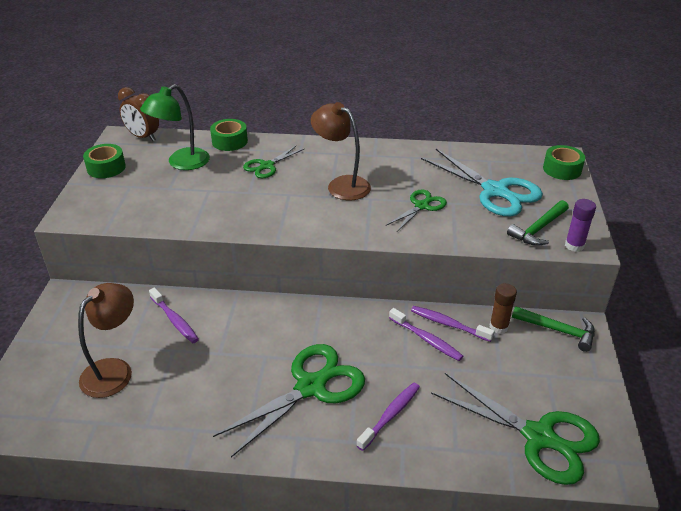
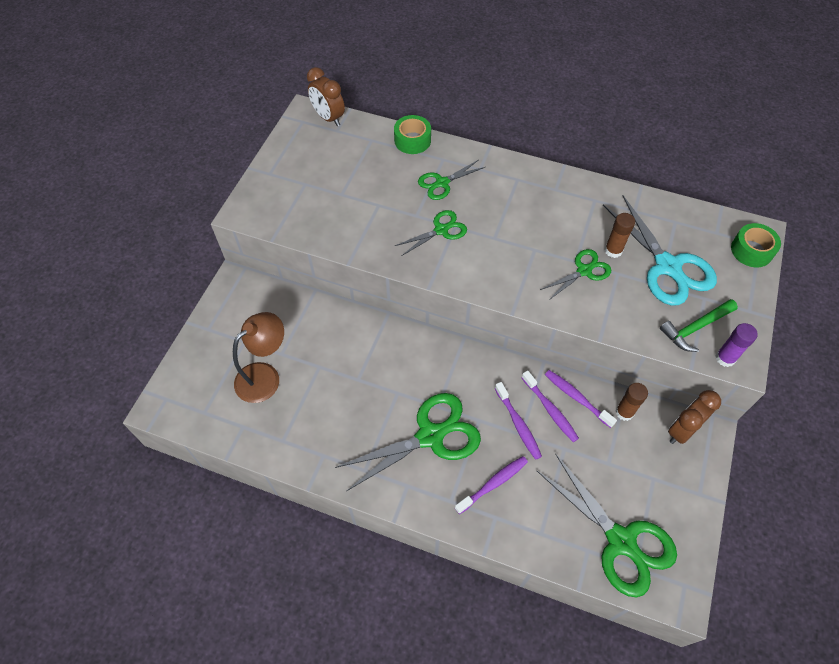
camera: 15 degrees right, 20 degrees up
(106, 167) = (286, 154): green tape -> none
(175, 320) = (326, 333): purple toothbrush -> purple toothbrush (518, 424)
(181, 163) = (359, 162): green lamp -> none
(276, 199) = (441, 230): none -> green scissors
(341, 185) = (510, 224): brown lamp -> none
(442, 188) = (613, 250): none -> brown glue stick
(558, 330) = (682, 430): green hammer -> brown clock

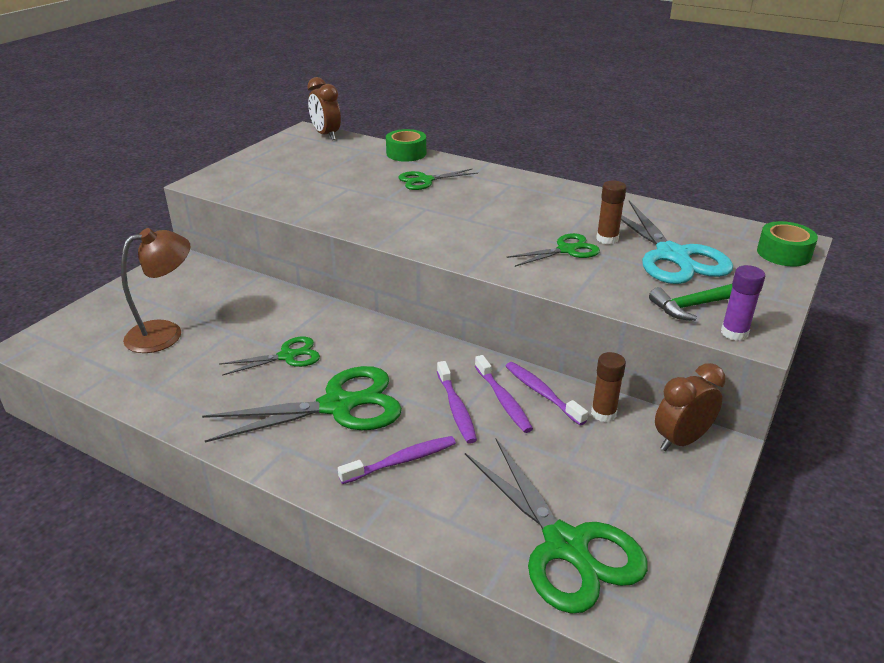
camera: 10 degrees right, 25 degrees down
(441, 230) = (409, 209): green scissors -> green scissors (287, 356)

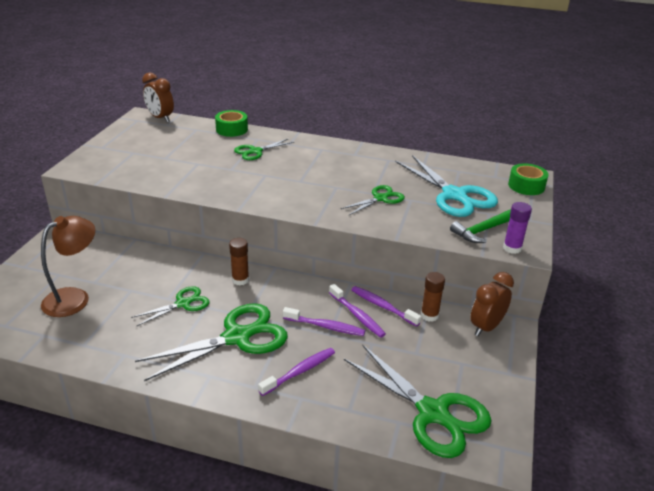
camera: 15 degrees left, 0 degrees up
(456, 408) = (326, 326): purple toothbrush -> purple toothbrush turned 45 degrees counterclockwise
(607, 239) = (406, 187): brown glue stick -> brown glue stick (240, 280)

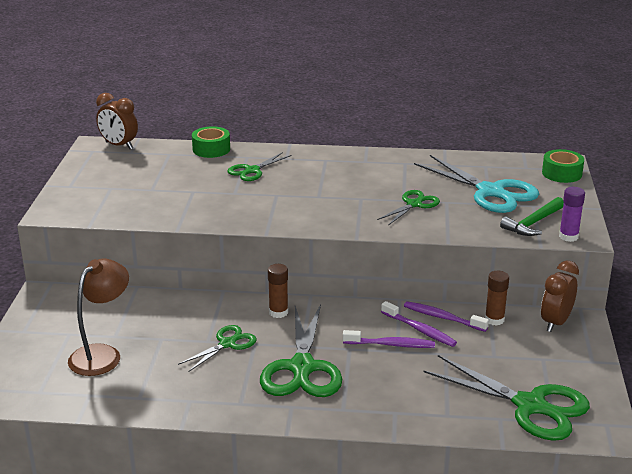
camera: 10 degrees left, 5 degrees down
(237, 337) = (302, 367): green scissors -> green scissors turned 135 degrees clockwise
(300, 371) = (383, 389): purple toothbrush -> none

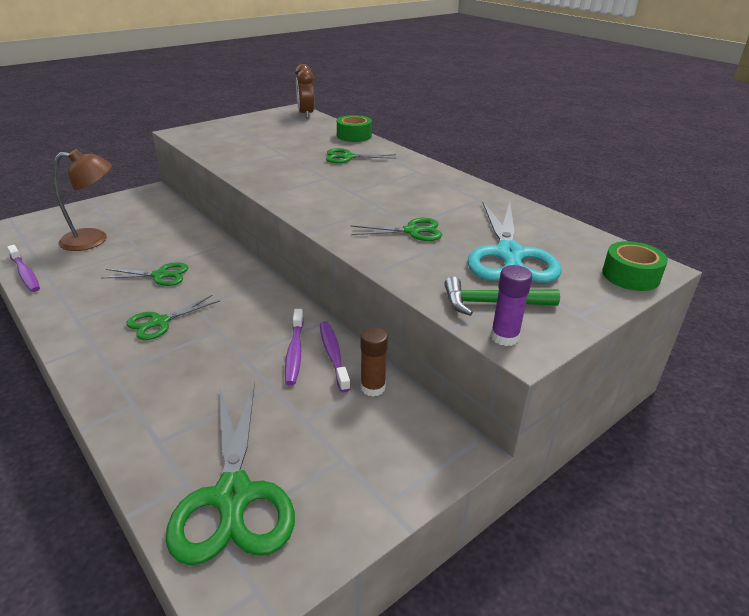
camera: 45 degrees right, 5 degrees up
(278, 312) = (233, 274): brown glue stick -> none
(302, 367) = (160, 322): green scissors -> green scissors, size x0.55
(391, 345) = (249, 349): purple toothbrush -> purple toothbrush (25, 274)
(555, 323) = (426, 433): brown clock -> none

